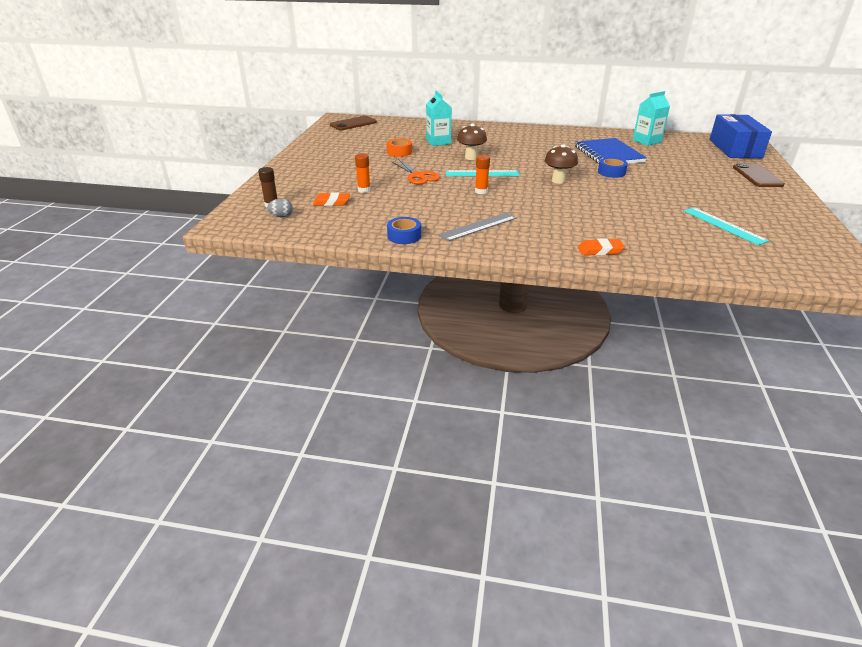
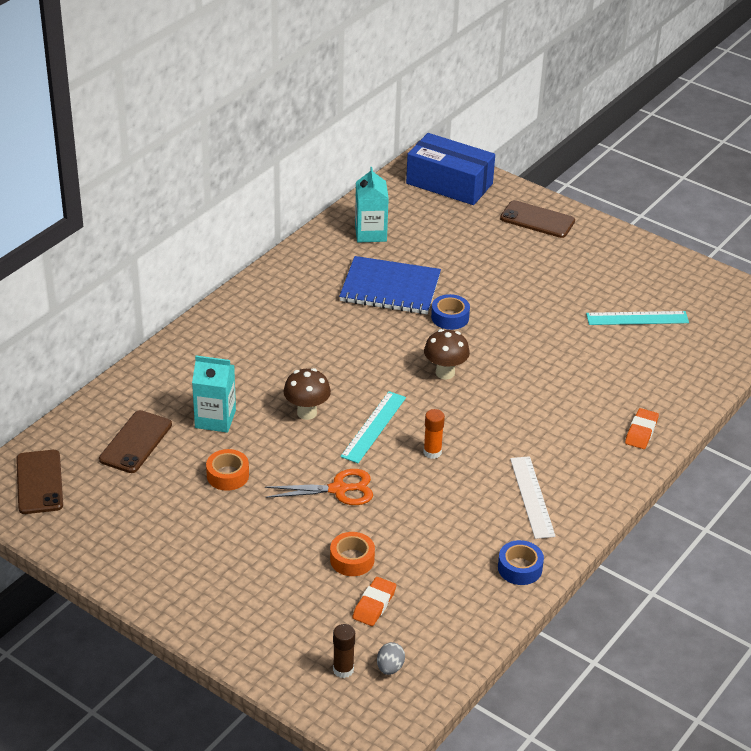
camera: 65 degrees left, 5 degrees up
(364, 190) = (352, 559): orange glue stick -> orange tape
(401, 132) = (135, 442): none -> brown phone
(478, 226) = (532, 497): grey ruler -> white ruler

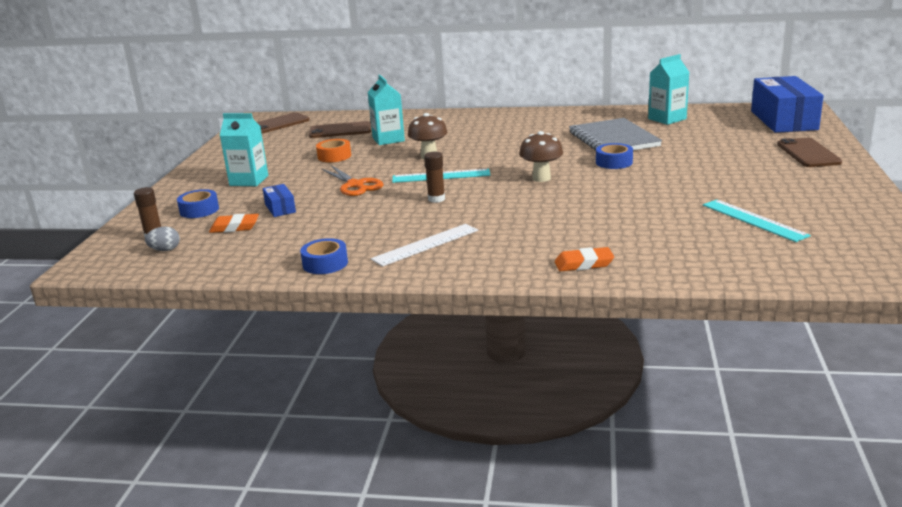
camera: 65 degrees right, 15 degrees down
(238, 561) = (249, 180): none -> turquoise carton
(296, 620) = (199, 210): none -> blue tape
(352, 559) = (280, 208): orange tape -> blue box
(390, 288) = (613, 139): blue notebook -> grey notebook
(432, 452) = (436, 199): orange glue stick -> brown glue stick

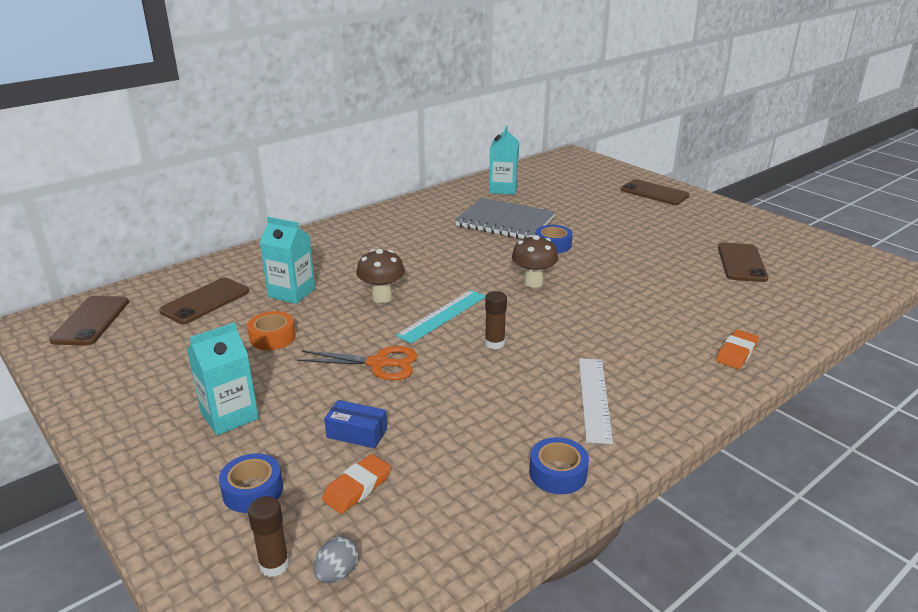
camera: 50 degrees left, 5 degrees up
(753, 220) = (741, 263): turquoise ruler -> brown phone
(783, 120) = (582, 168): blue box -> none

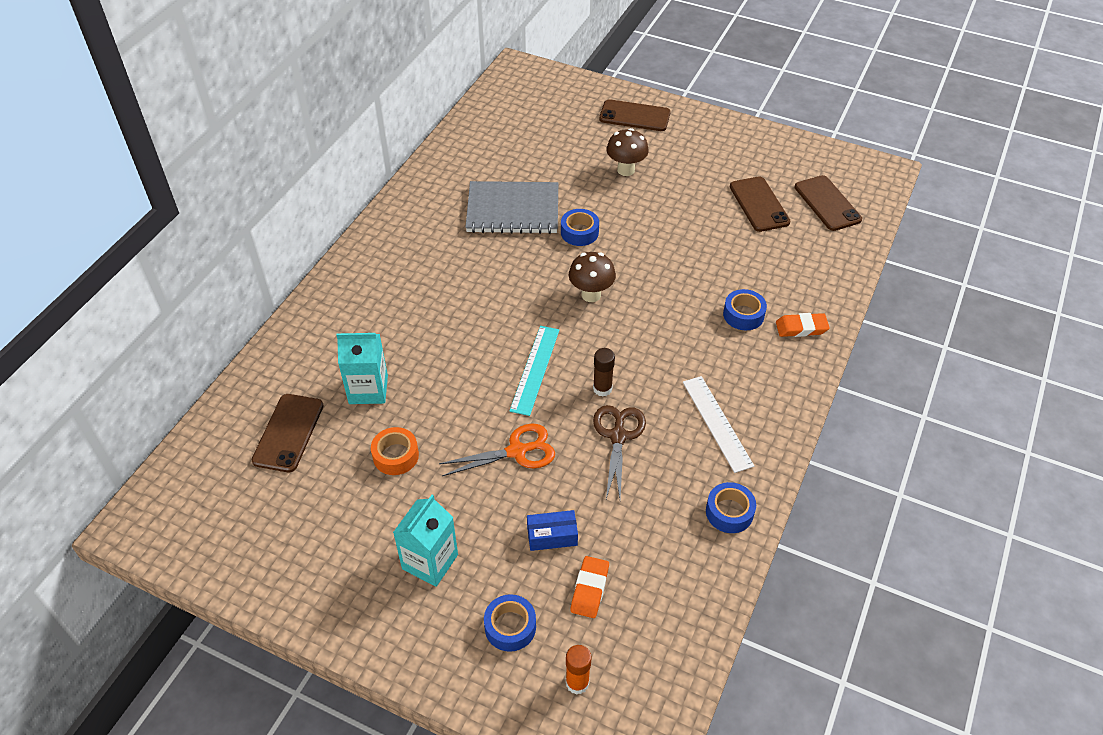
camera: 25 degrees left, 20 degrees up
(91, 321) = (190, 503): brown phone -> brown phone (827, 203)
(274, 565) = (577, 683): brown glue stick -> orange glue stick
(337, 573) = (627, 669): grey egg -> none
(382, 297) = (462, 365): brown mushroom -> brown mushroom (626, 170)
(483, 380) = (618, 436): none -> brown scissors
(503, 189) = (479, 154): turquoise carton -> none
(677, 329) = (743, 315): none -> blue tape
(736, 353) = (801, 328): orange eraser -> orange eraser turned 75 degrees clockwise

